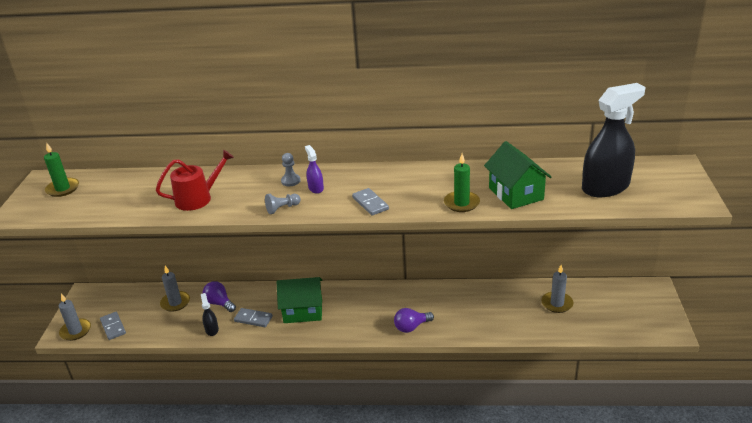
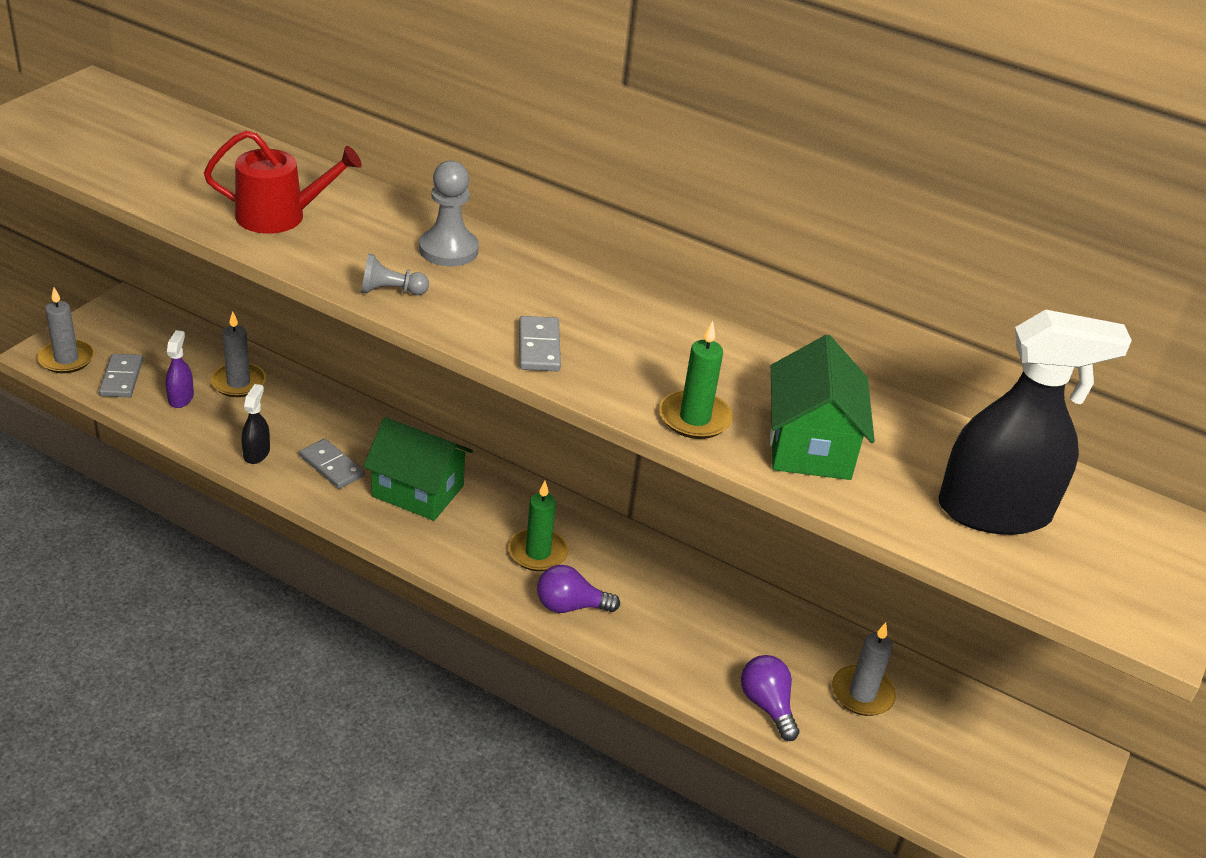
camera: 20 degrees right, 5 degrees up
(63, 189) = (104, 114): green candle -> green candle (538, 553)
(219, 303) = (302, 415): purple light bulb -> purple light bulb (767, 705)
(290, 181) = (448, 250): grey pawn -> grey pawn, size x1.59
(316, 188) = (476, 280): purple spray bottle -> purple spray bottle (181, 398)

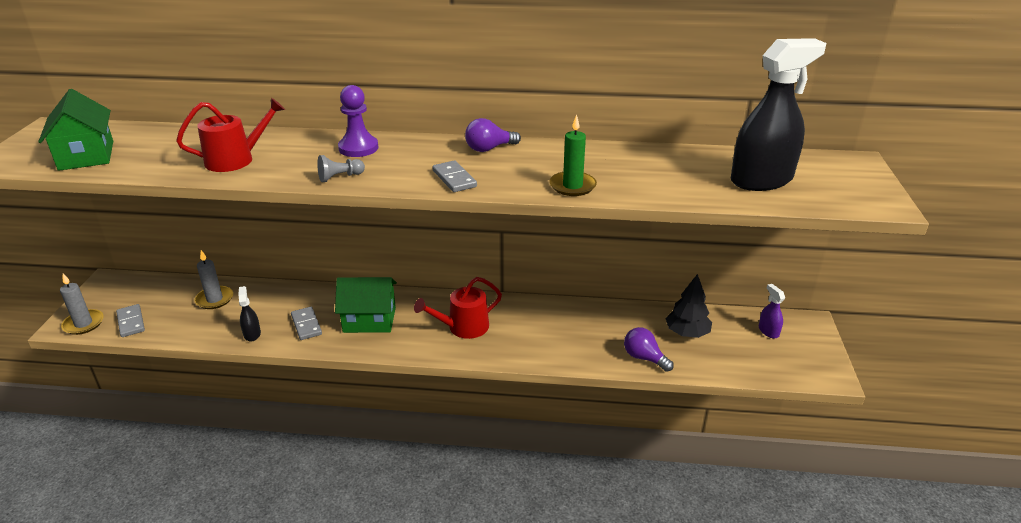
camera: 20 degrees left, 5 degrees down
(181, 398) = (180, 320): purple spray bottle -> purple spray bottle (768, 331)
(331, 466) = (306, 325): grey domino -> grey domino turned 45 degrees clockwise
(448, 250) = (358, 148): grey pawn -> purple pawn
(538, 553) = (463, 327): green candle -> red watering can
(570, 606) = (501, 348): purple light bulb -> purple light bulb (489, 149)
(810, 445) = (644, 180): green house -> green house (86, 155)
(862, 693) = (687, 333): grey candle -> black tree

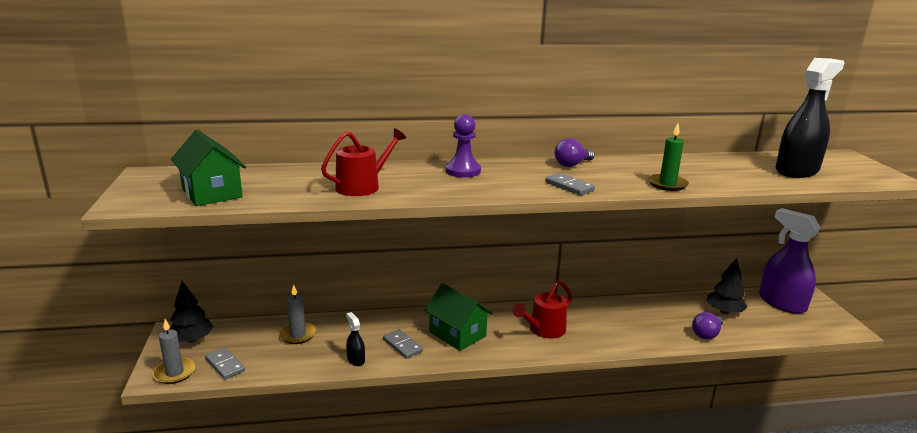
camera: 15 degrees left, 10 degrees down
(117, 291) = (192, 340): none -> black tree
(340, 177) = (472, 192): grey pawn -> none
(369, 320) = (457, 334): green house -> green house turned 60 degrees clockwise
(644, 358) = (706, 334): purple light bulb -> purple light bulb turned 75 degrees counterclockwise
(768, 331) = (781, 303): purple spray bottle -> purple spray bottle, size x2.29

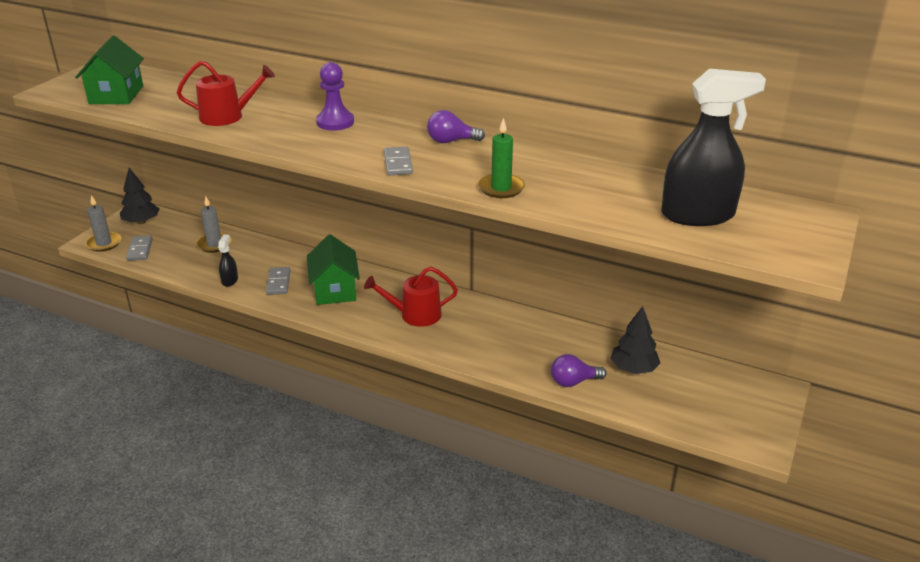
camera: 35 degrees right, 10 degrees up
(781, 303) = (724, 387): purple spray bottle -> none

